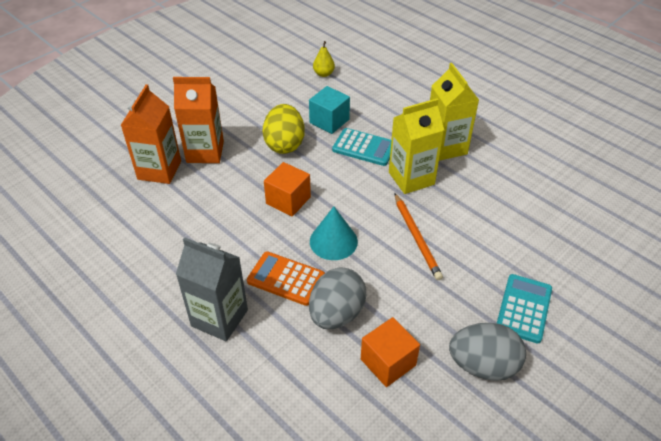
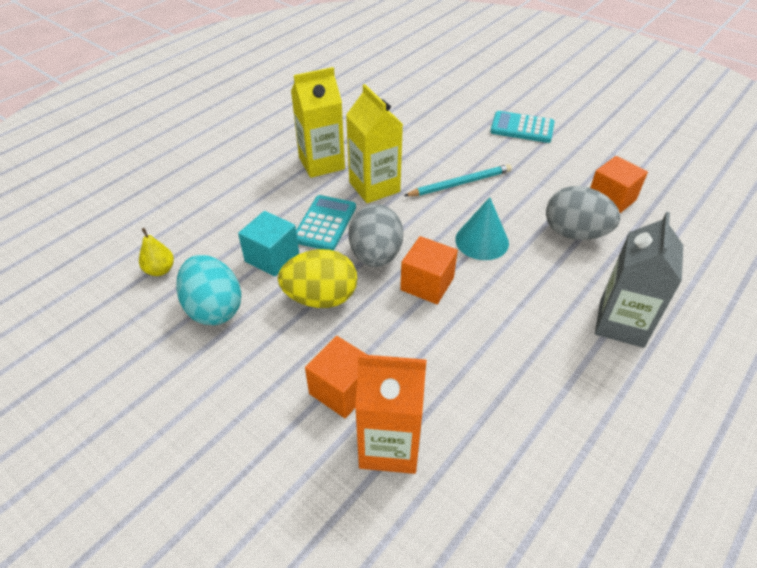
camera: 95 degrees left, 0 degrees up
(205, 152) = (342, 390): orange carton -> orange cube
(285, 98) = (214, 308): none -> turquoise egg
(286, 278) = (546, 274): orange calculator -> none
(416, 237) = (460, 183): orange pencil -> turquoise pencil
(483, 365) = (587, 150): grey egg -> grey egg (376, 256)

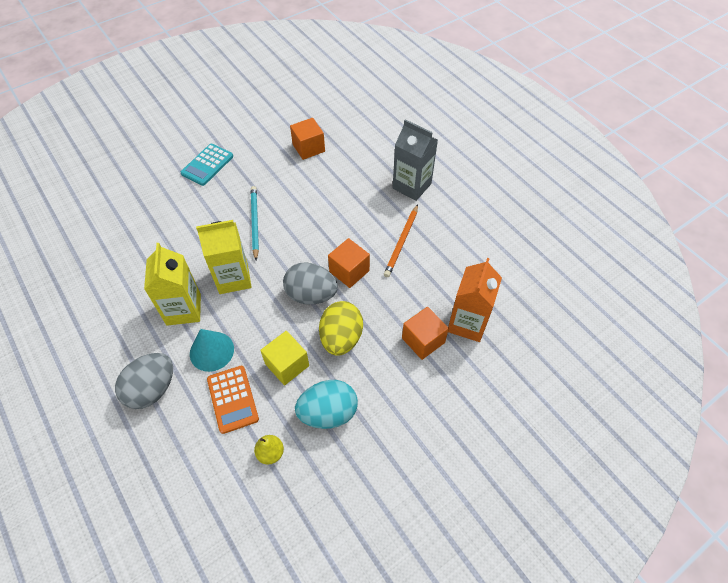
camera: 75 degrees left, 10 degrees up
(221, 225) = (232, 399): none -> orange calculator
(272, 257) = (287, 365): turquoise cube -> yellow cube
(325, 223) = (263, 321): turquoise calculator -> none
(482, 241) = (320, 229): turquoise cone -> turquoise cone (211, 351)
(505, 331) = (402, 242): none -> orange pencil
(574, 233) = (332, 178): grey egg -> grey egg (152, 389)

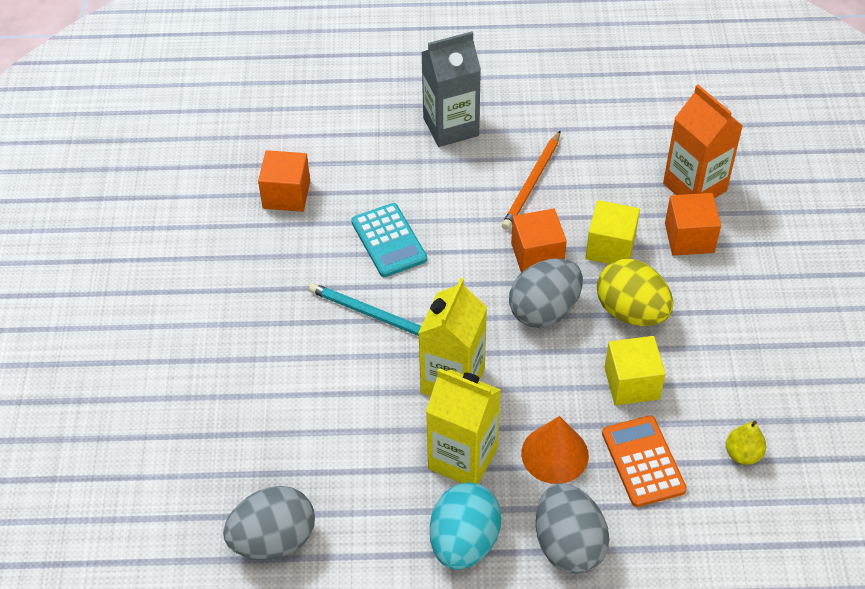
camera: 55 degrees left, 5 degrees down
(90, 257) = (274, 539): none -> grey egg
(207, 165) = (212, 322): turquoise calculator -> turquoise calculator (388, 241)
(211, 351) = (554, 454): turquoise cone -> orange cone
(232, 399) = (643, 461): orange calculator -> orange calculator turned 120 degrees counterclockwise
(328, 413) = (725, 373): turquoise egg -> turquoise egg (464, 542)
(383, 303) = (610, 247): none -> yellow cube
(402, 242) = (532, 183): orange pencil -> orange pencil turned 60 degrees clockwise

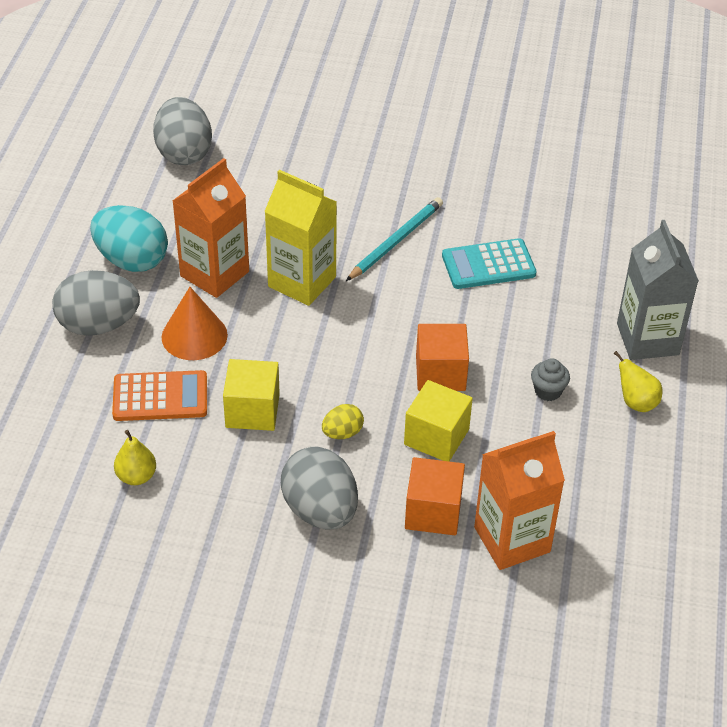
camera: 100 degrees right, 5 degrees down
(286, 195) = (567, 202): orange cube -> none
(463, 458) = (214, 274): yellow carton -> orange carton
(525, 128) = (636, 402): none -> yellow pear
(532, 183) = (548, 391): orange pencil -> grey cupcake
(544, 311) = (365, 364): grey egg -> grey egg (320, 510)
(631, 312) = (342, 433): yellow egg -> yellow egg, size x0.50

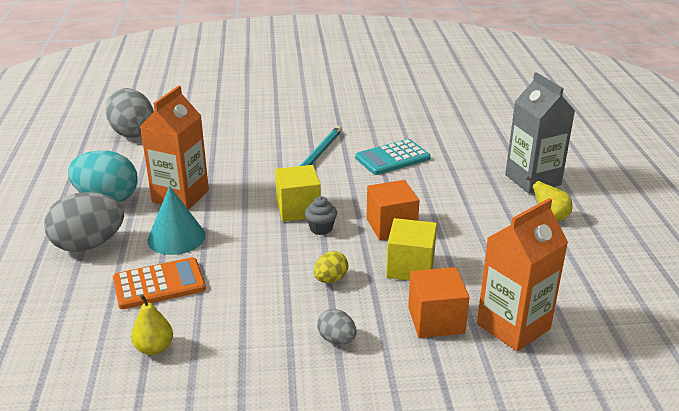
camera: 15 degrees left, 15 degrees down
(194, 336) = (176, 237): orange cone -> turquoise cone
(252, 411) = (246, 279): yellow cube -> yellow cube (298, 209)
(302, 282) = (254, 190): yellow carton -> none
(320, 510) = (337, 339): grey egg -> grey egg, size x0.50
(548, 391) = (480, 222): grey cupcake -> grey cupcake (321, 228)

